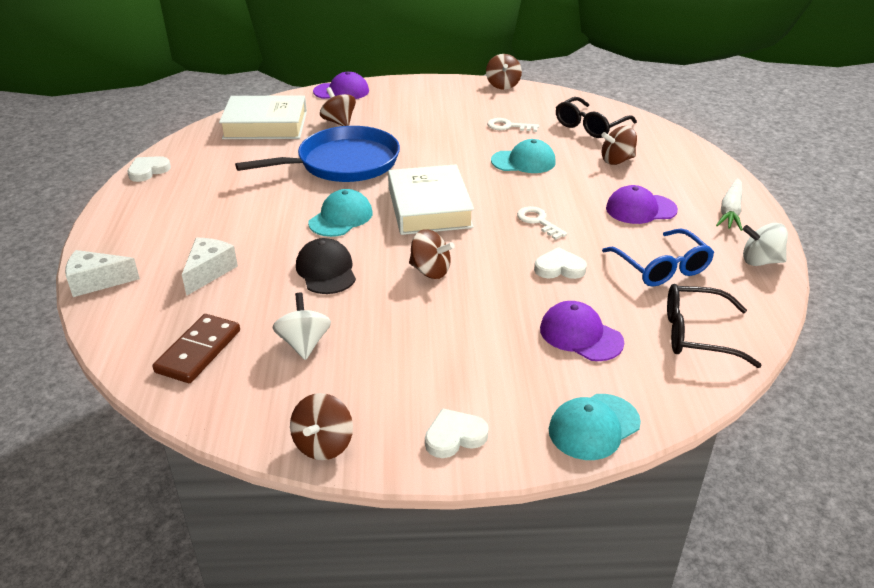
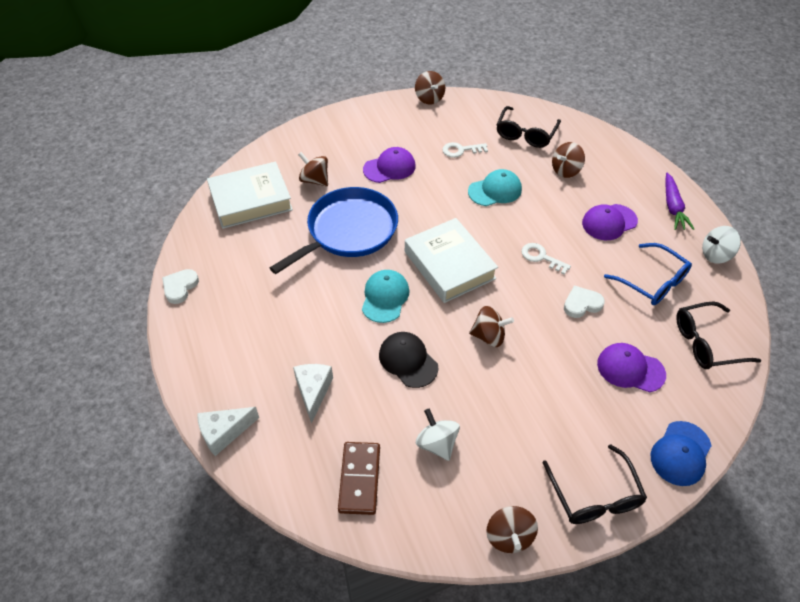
camera: 20 degrees left, 15 degrees up
(341, 91) = (293, 139): purple cap -> purple cap (389, 168)
(454, 436) = (594, 495): white heart -> black glasses
(593, 427) = (680, 453): turquoise cap -> blue cap
(730, 211) = (673, 207): white carrot -> purple carrot

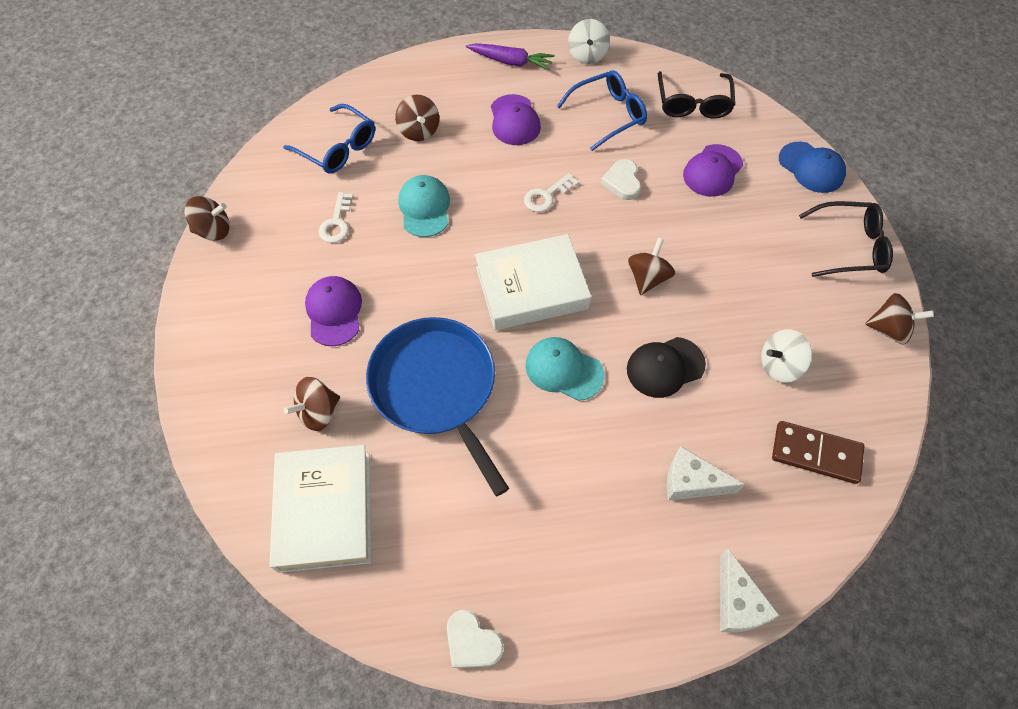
camera: 75 degrees left, 10 degrees up
(525, 134) = (338, 148): black glasses -> blue glasses

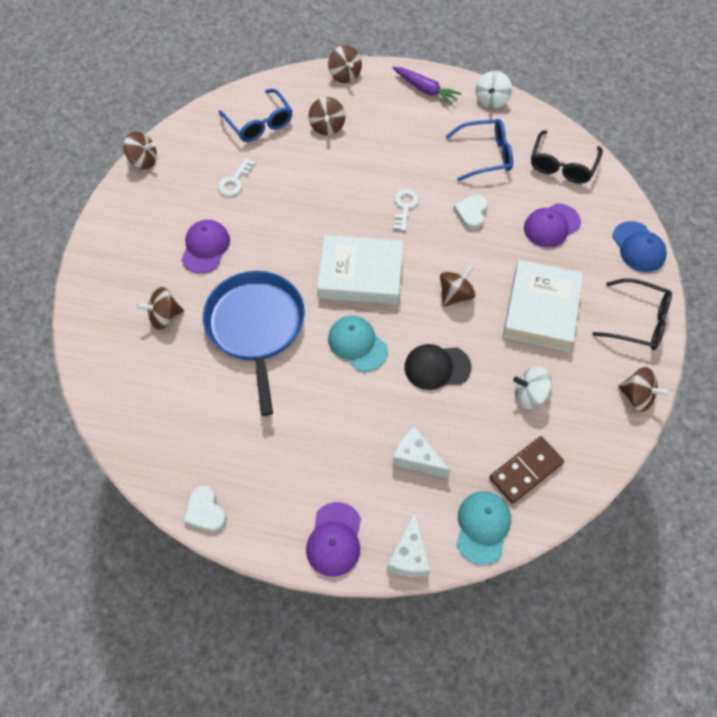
camera: 20 degrees right, 0 degrees up
(324, 511) = (141, 387): white book -> white book (540, 310)
(414, 69) = (345, 75): none -> brown spinning top
(424, 208) = (305, 189): turquoise cap -> turquoise cap (482, 527)
(514, 120) = (406, 139): purple cap -> purple cap (334, 539)
(546, 196) = (405, 207): white key -> white key turned 120 degrees clockwise
(816, 453) = (525, 470): brown domino -> brown domino turned 75 degrees counterclockwise

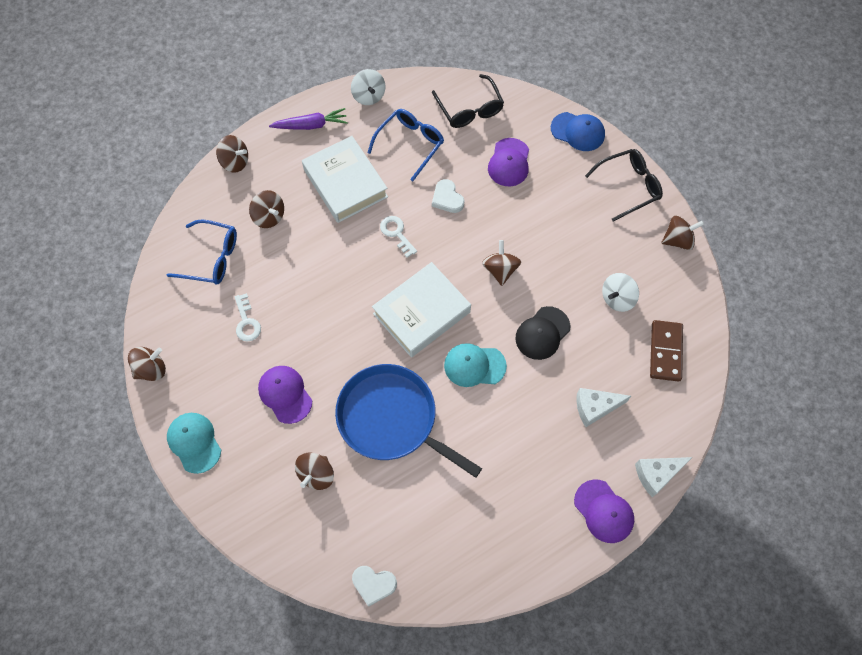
camera: 45 degrees left, 5 degrees up
(205, 511) = (504, 579): white heart -> white heart (373, 584)
(409, 555) = (656, 474): white cheese -> white cheese turned 105 degrees clockwise
(482, 527) = (678, 413): turquoise cap -> turquoise cap (194, 442)
(540, 310) = (564, 231): white book -> white book (345, 183)

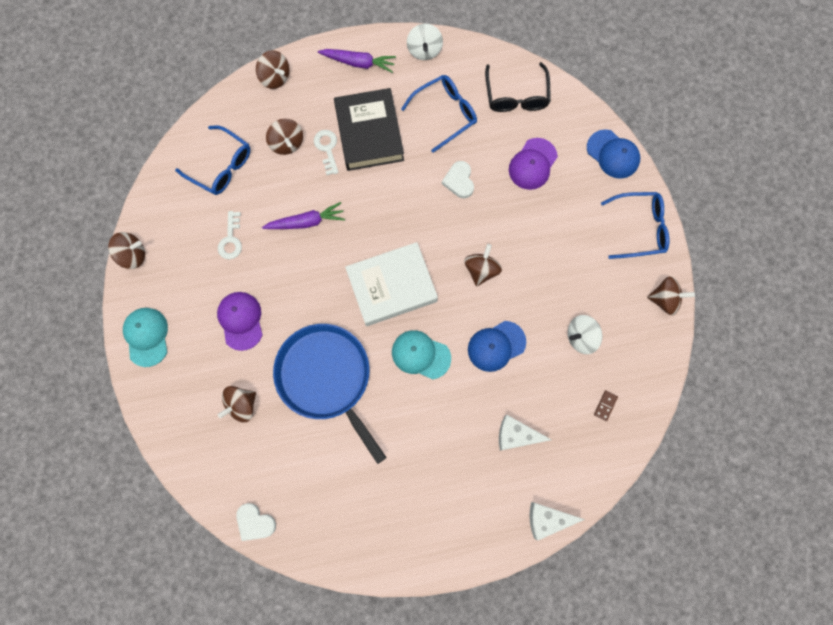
camera: 20 degrees right, 10 degrees up
(315, 281) = (306, 222): none -> purple carrot
(345, 183) = (369, 133): white book -> black book
(396, 233) = (398, 200): white key -> white key (327, 149)
(542, 333) = (496, 346): black cap -> blue cap
(604, 511) = (484, 534): purple cap -> none
(629, 186) = (639, 228): black glasses -> blue glasses
(665, 351) = (605, 405): brown domino -> brown domino, size x0.46

